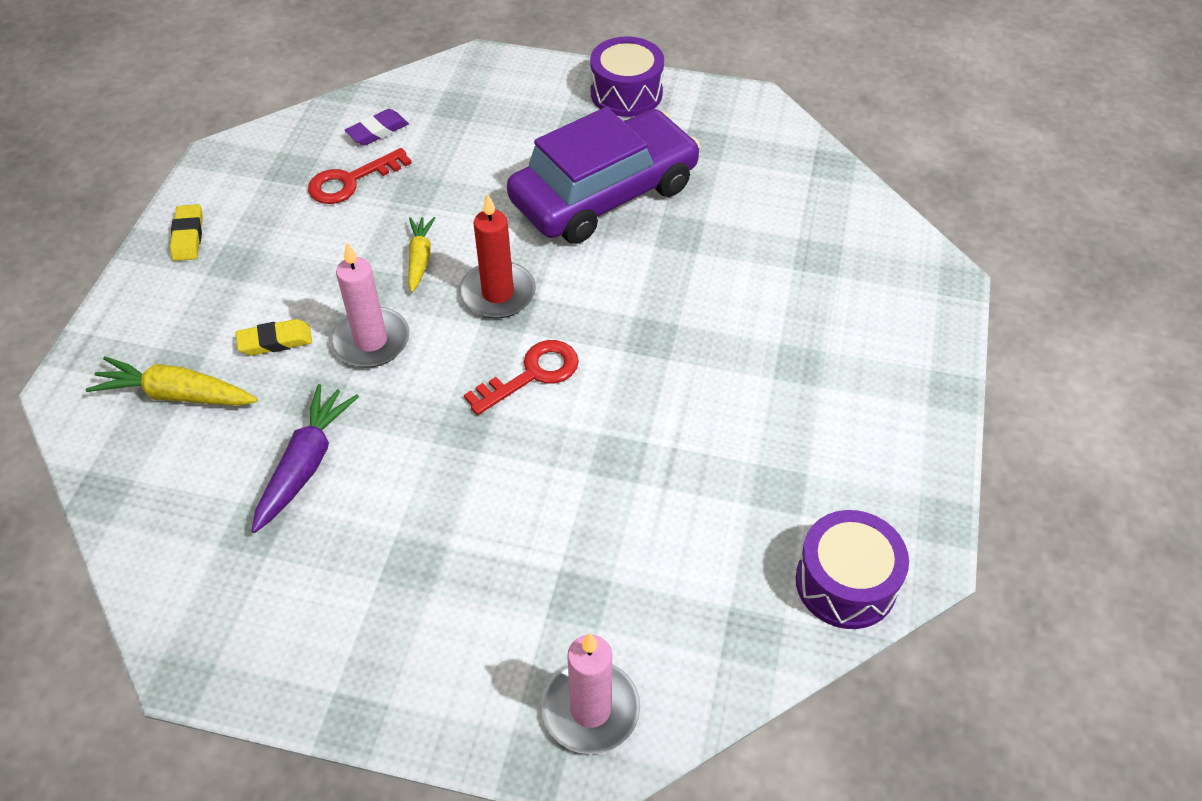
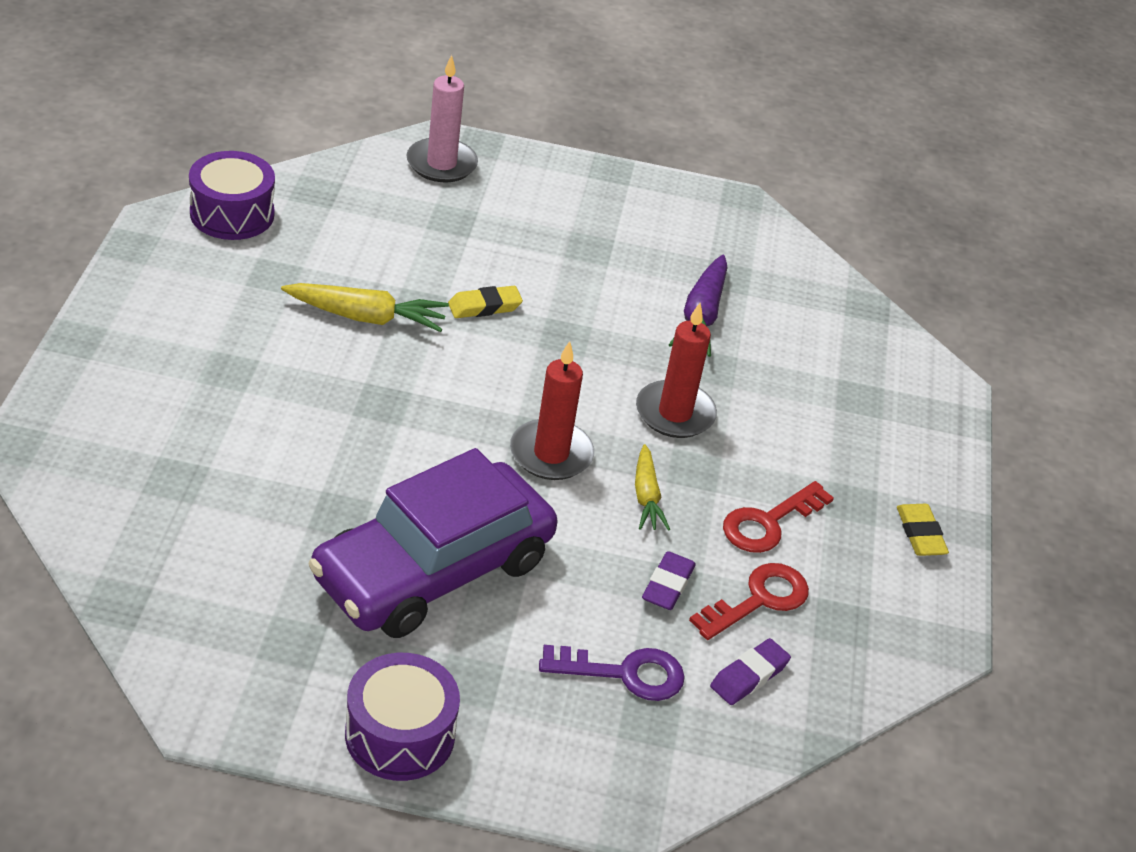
camera: 170 degrees right, 10 degrees down
(176, 395) = (844, 376): yellow carrot -> yellow carrot (366, 317)
(275, 341) = (771, 418): yellow eraser -> yellow eraser (484, 306)
(371, 341) = (675, 413): pink candle -> red candle
(420, 189) = (668, 585): none -> purple eraser
(468, 130) = (624, 673): none -> purple key
(532, 374) = (505, 375): red key -> red key (768, 523)

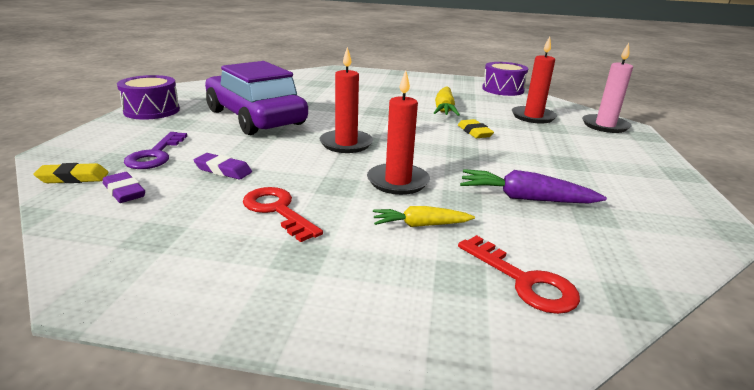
camera: 95 degrees right, 15 degrees down
(403, 224) = (533, 117): none -> red candle
(646, 496) = (308, 168): yellow carrot -> yellow carrot (420, 225)
(759, 600) = (196, 200): red key -> red key (524, 281)
(920, 534) = (249, 296): yellow eraser -> yellow eraser (73, 178)

